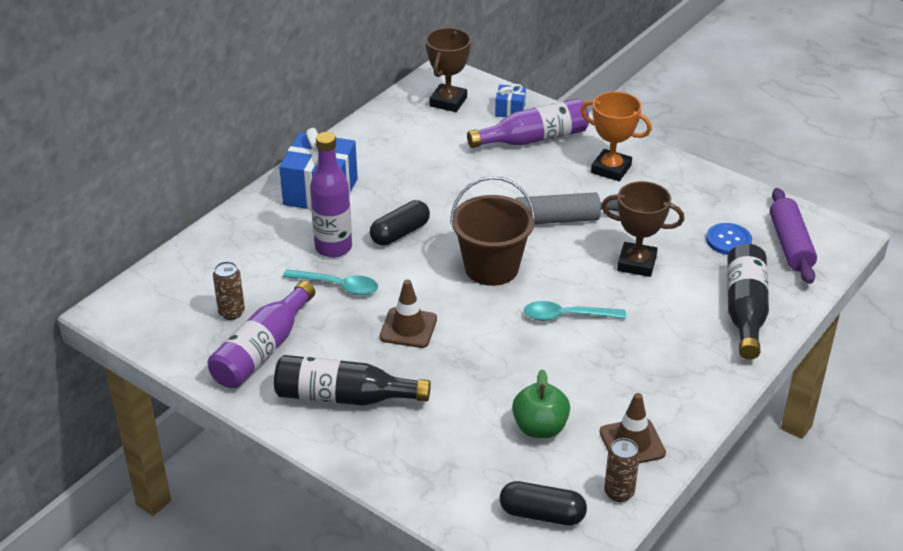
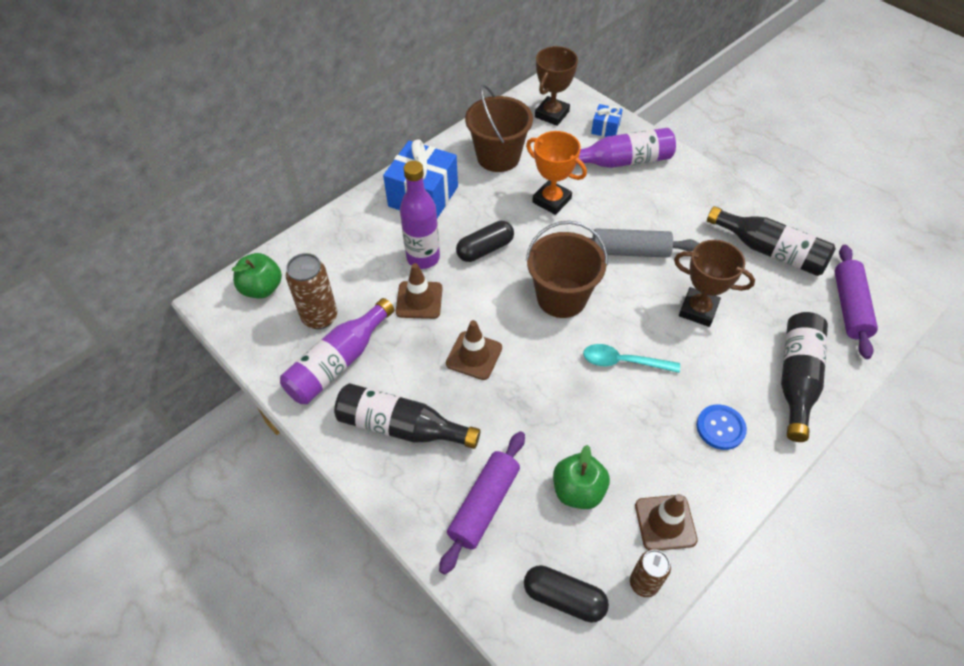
camera: 10 degrees right, 15 degrees up
(159, 294) = (262, 288): none -> green apple
(231, 313) = (320, 317): brown can -> brown can, size x1.54
(338, 286) = (419, 300): turquoise spoon -> brown traffic cone
(396, 147) = (498, 157): none -> brown bucket
(446, 451) = (484, 505): none -> purple rolling pin
(611, 169) = (688, 201): orange trophy -> orange trophy (551, 200)
(703, 205) = (770, 251): none -> black bottle
(728, 240) = (789, 295): blue button -> blue button (720, 428)

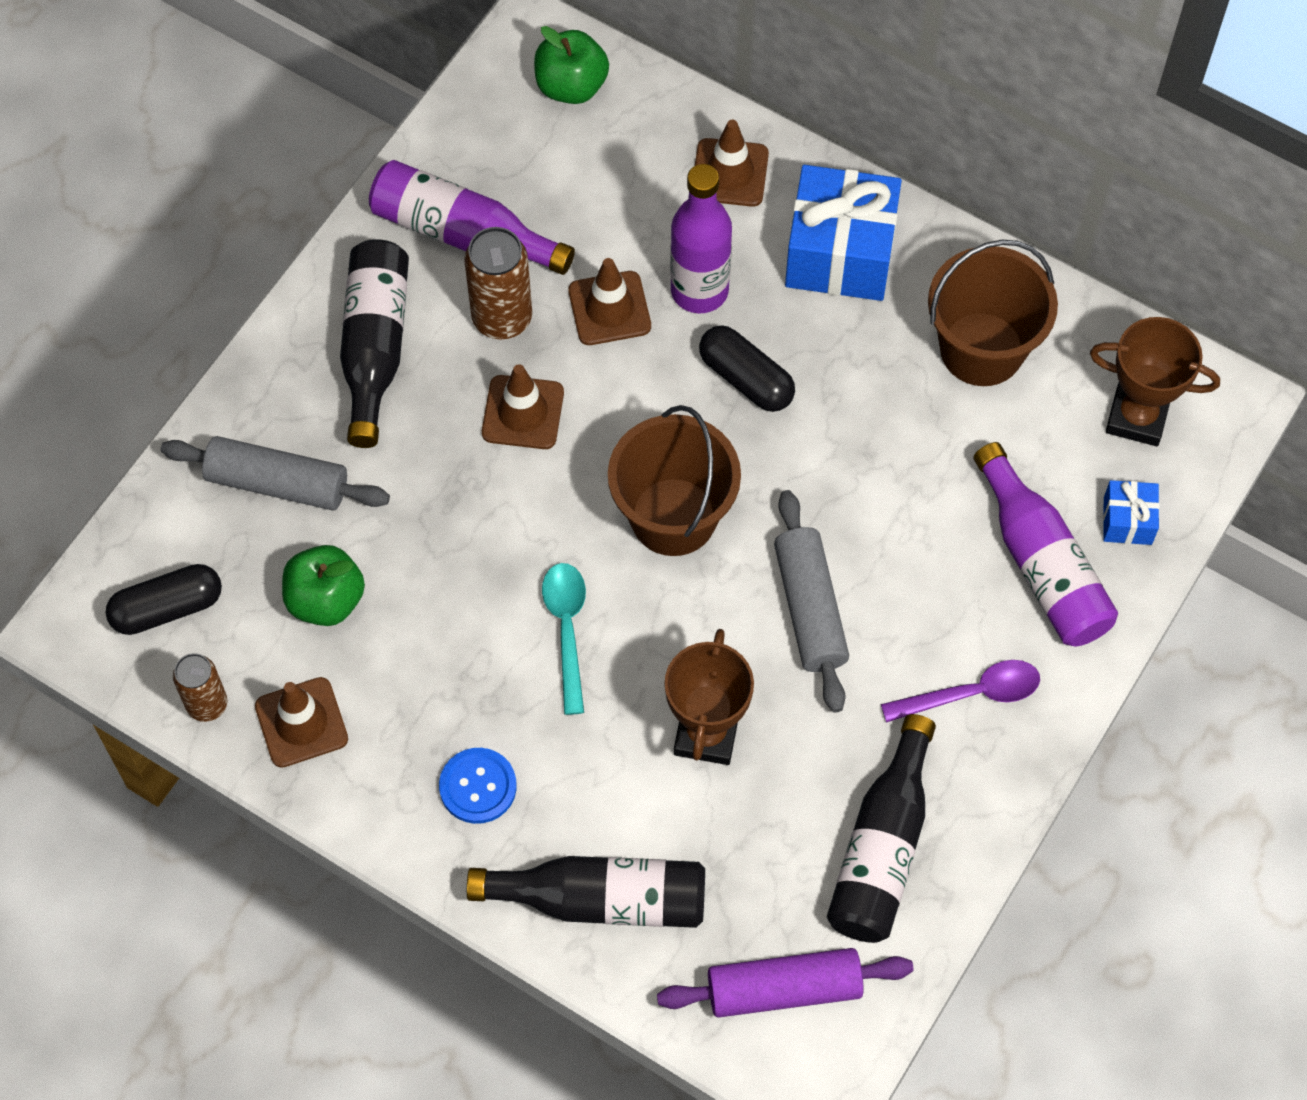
camera: 75 degrees right, 10 degrees up
(320, 317) = (538, 182): brown can -> brown can (502, 318)
(354, 230) = (730, 173): none -> brown traffic cone
(484, 505) = (277, 483): purple rolling pin -> grey rolling pin
(551, 200) = (896, 460): orange trophy -> none
(564, 598) = (167, 608): black capsule -> black capsule turned 60 degrees clockwise
(688, 200) = (972, 693): none -> purple spoon

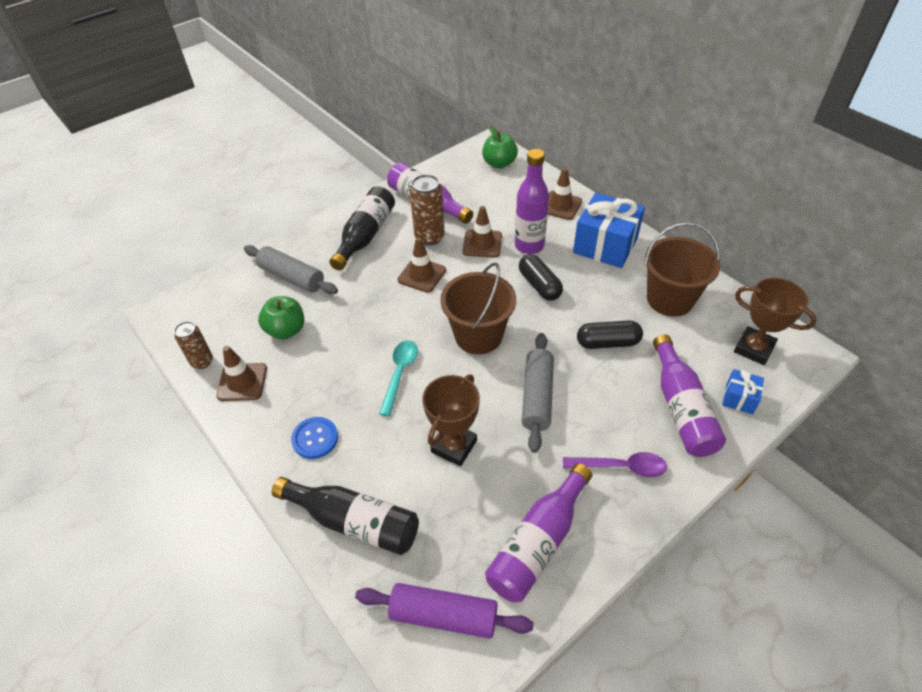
camera: 20 degrees right, 15 degrees down
(167, 608) = (210, 315): black capsule -> black capsule (607, 342)
(882, 848) = (538, 543): black bottle -> purple bottle

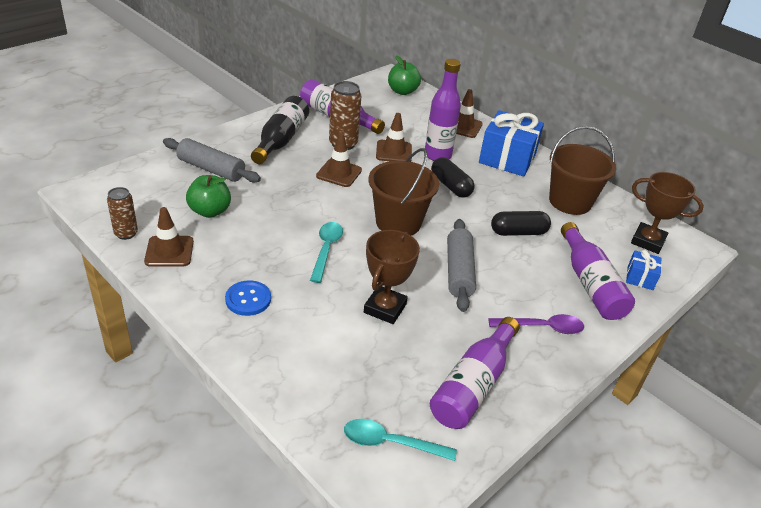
camera: 10 degrees left, 10 degrees down
(354, 522) = (294, 367): black bottle -> none
(443, 615) = (390, 443): purple rolling pin -> turquoise spoon

